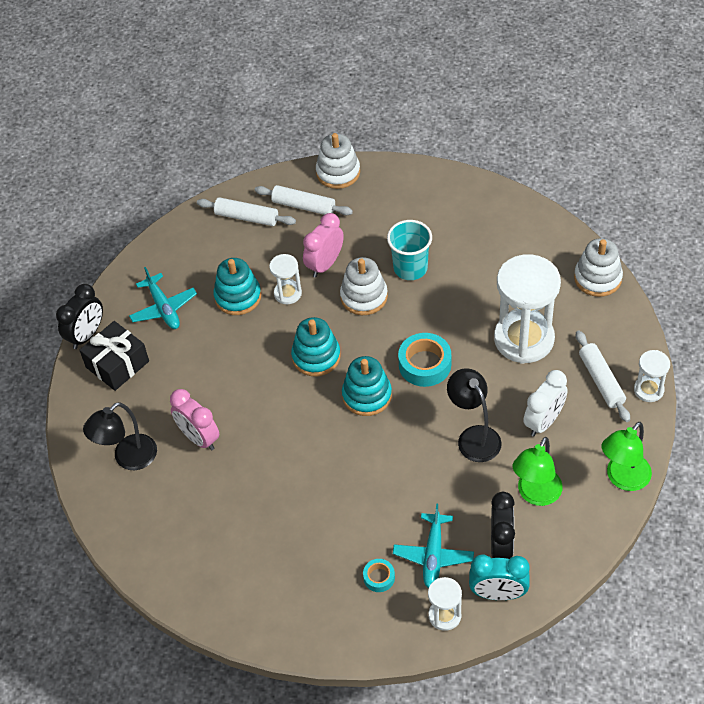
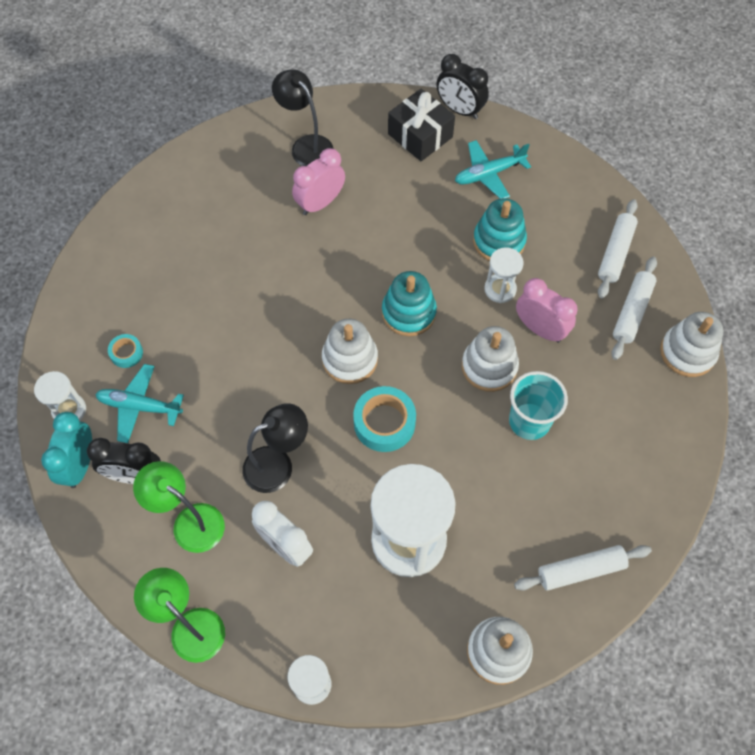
camera: 90 degrees right, 10 degrees up
(367, 395) = (350, 359): turquoise stacking toy -> white stacking toy
(601, 380) = (334, 625): white rolling pin -> white rolling pin (580, 570)

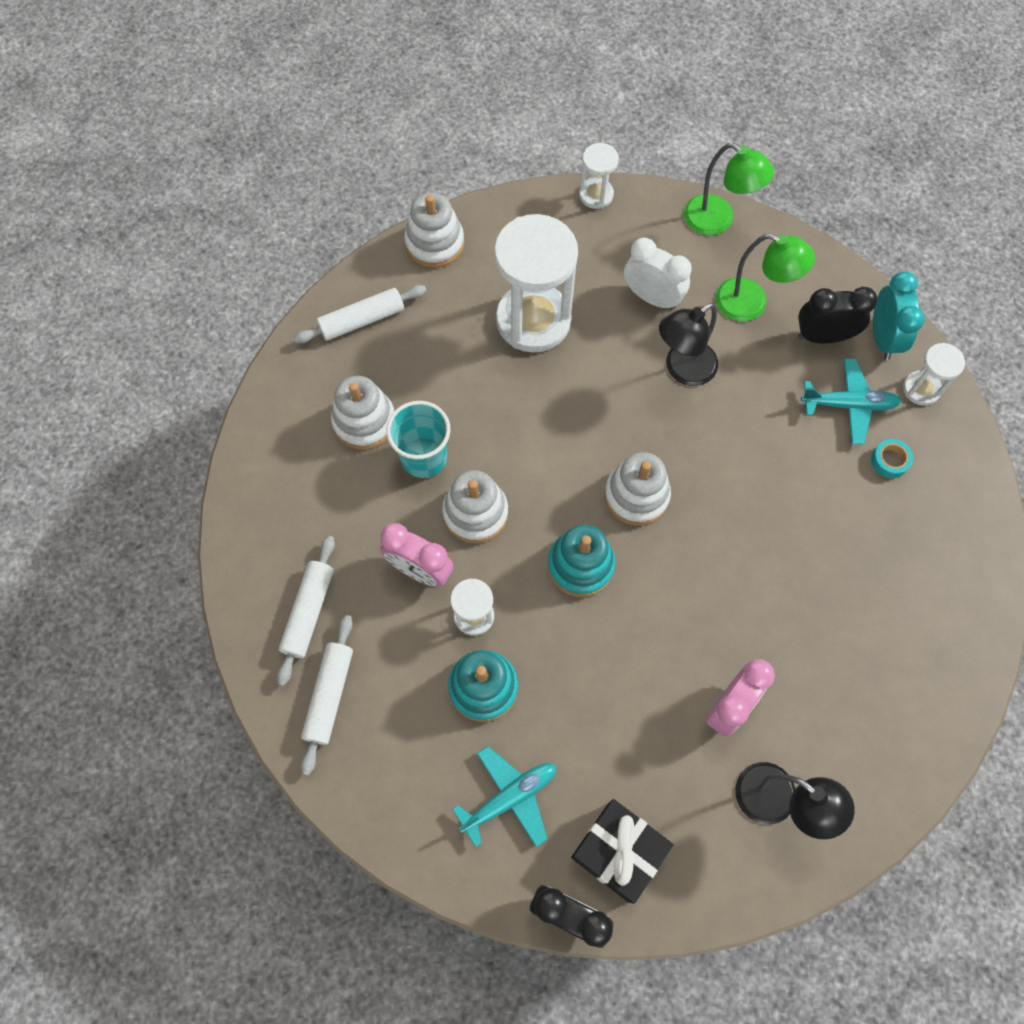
camera: 170 degrees right, 5 degrees up
(384, 423) = (581, 430): turquoise tape -> none
(687, 352) = (243, 569): white stacking toy -> white stacking toy (364, 421)

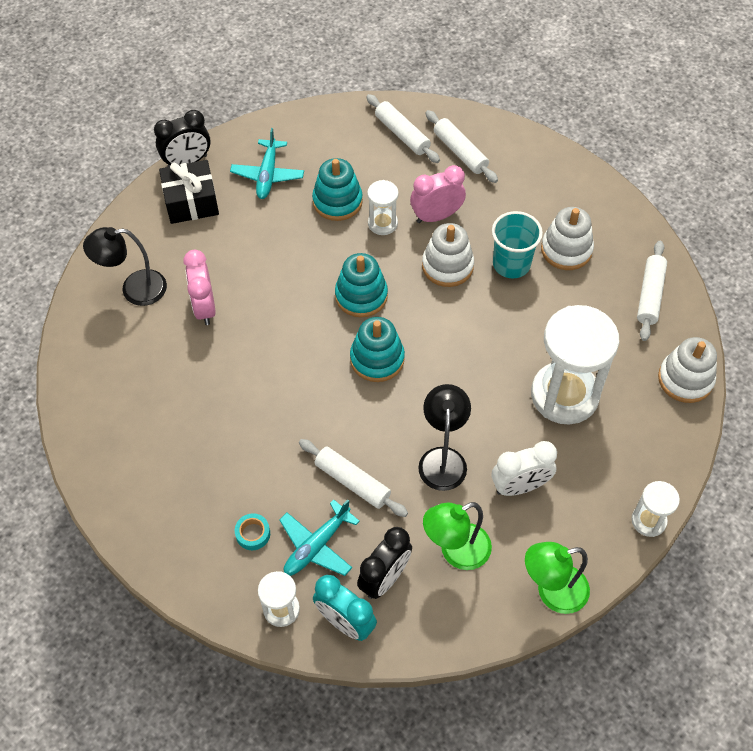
camera: 130 degrees right, 10 degrees down
(636, 495) = (377, 359): white stacking toy -> turquoise stacking toy
(770, 421) = (352, 482): none -> white rolling pin

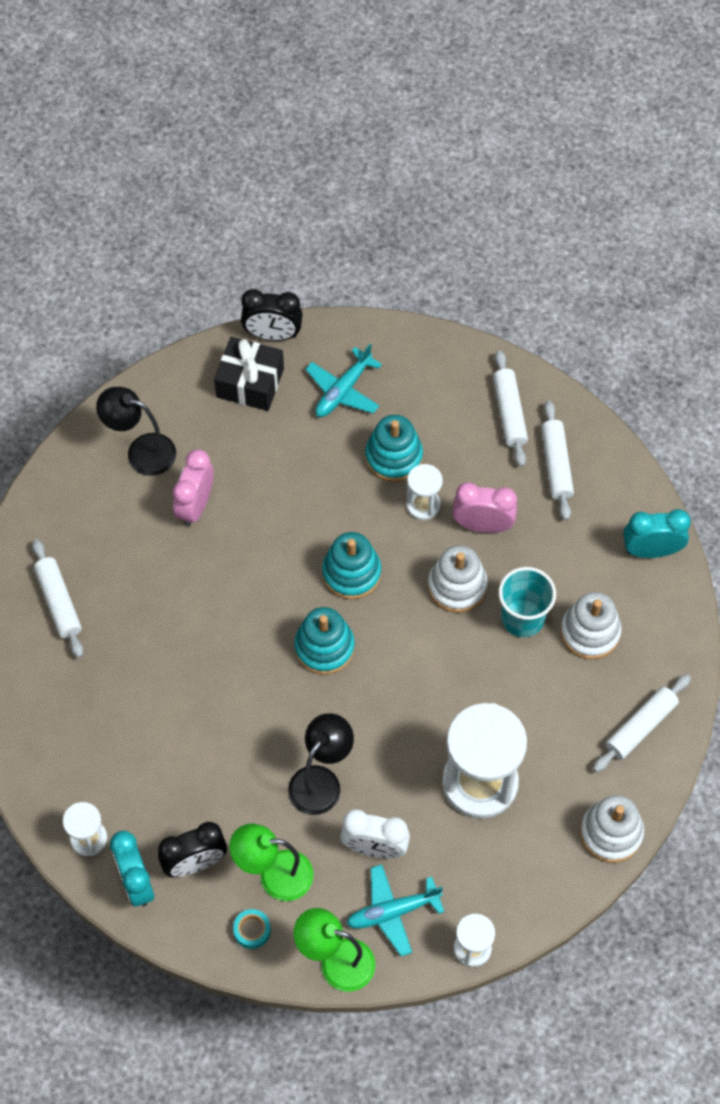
camera: 30 degrees right, 5 degrees up
(253, 534) = (106, 755): turquoise tape -> turquoise tape (252, 930)
(316, 546) = (154, 798): turquoise plane -> turquoise plane (392, 912)
(352, 482) = (224, 756): white rolling pin -> white rolling pin (59, 602)
(568, 176) = (651, 550): none -> turquoise clock

